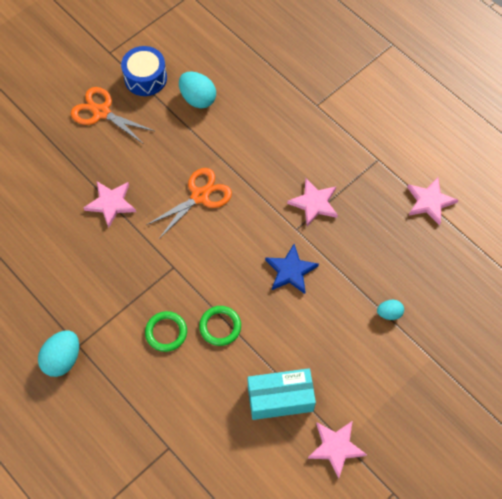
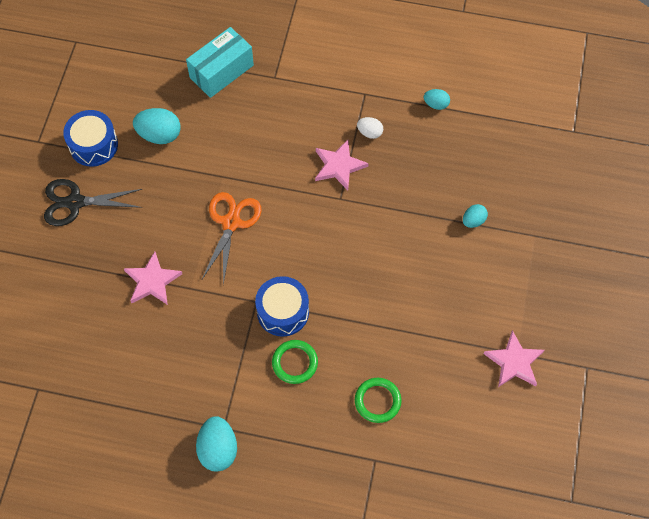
camera: 35 degrees left, 0 degrees up
(101, 112) = (75, 203): orange scissors -> black scissors
(187, 288) = (283, 312): none -> blue drum
(220, 326) = (339, 326): green ring -> green ring (377, 401)
(280, 398) = (437, 353): turquoise box -> turquoise box (221, 71)
(290, 271) = (363, 238): blue star -> none
(358, 192) = (369, 133): none -> white egg
(429, 202) = (436, 104): pink star -> turquoise egg

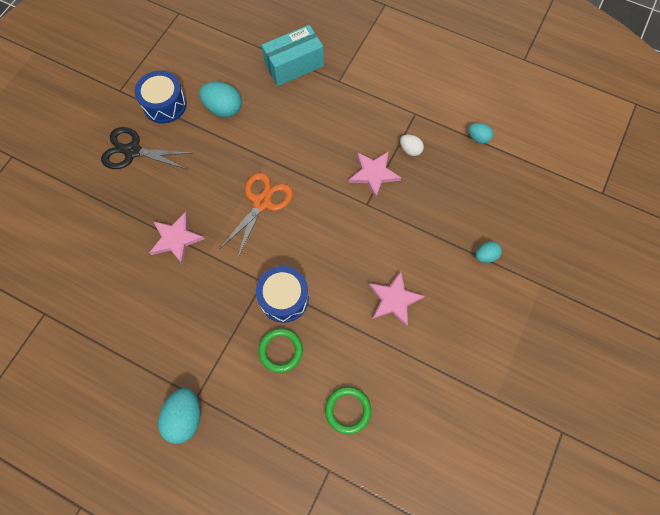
camera: 15 degrees right, 5 degrees up
(514, 362) = (490, 406): pink star -> pink star (394, 300)

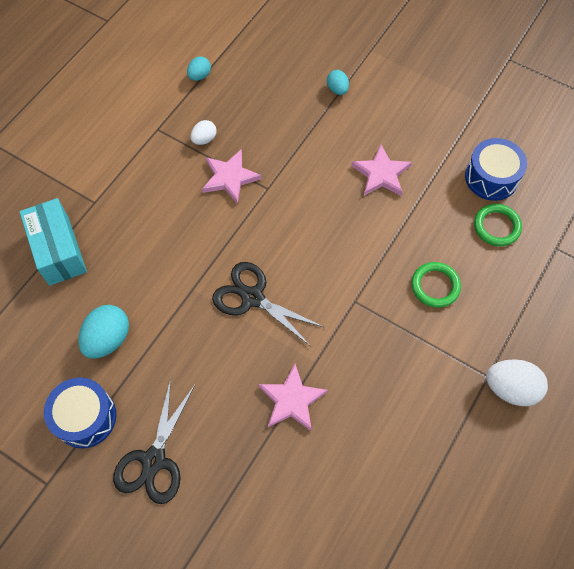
camera: 85 degrees left, 5 degrees down
(185, 417) = (510, 388): turquoise egg -> white egg
(262, 202) = (252, 297): orange scissors -> black scissors
(284, 298) = (375, 279): blue drum -> blue drum (491, 177)

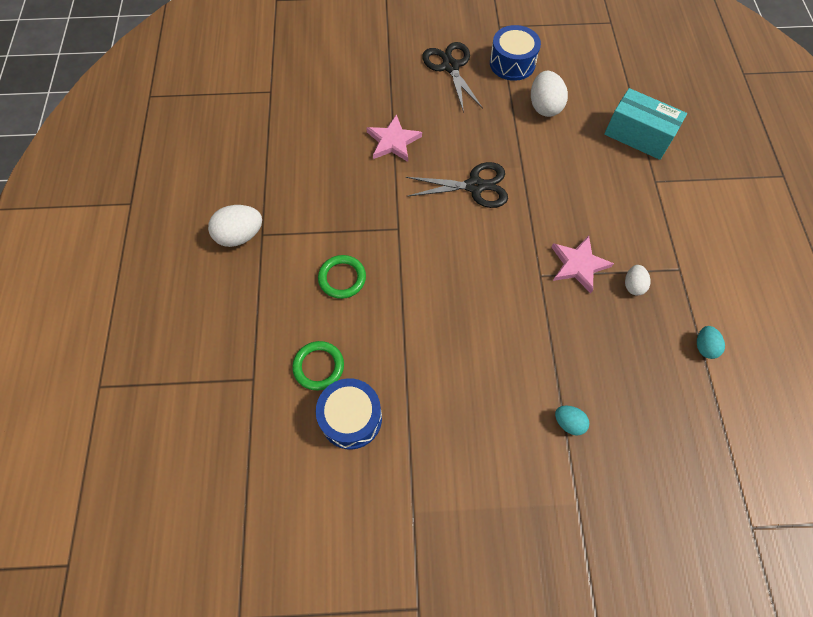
camera: 145 degrees right, 0 degrees up
(108, 339) = (544, 106): turquoise egg -> white egg
(381, 174) = (456, 353): pink star -> none

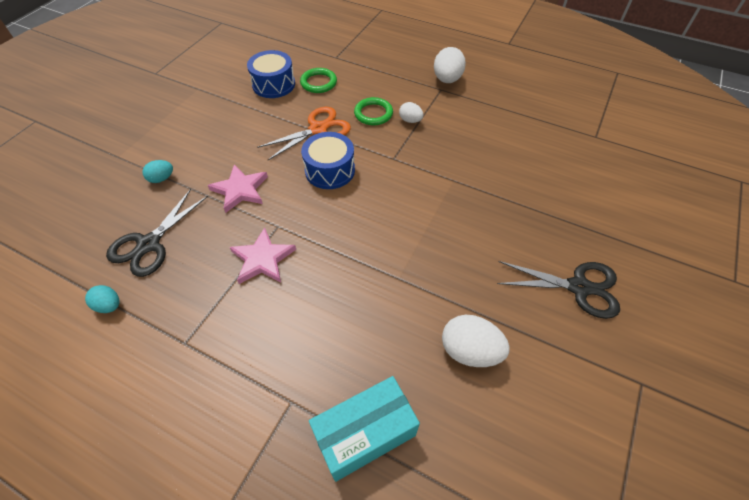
camera: 120 degrees right, 10 degrees down
(393, 141) = (490, 193): pink star -> pink star (240, 190)
(399, 317) = (318, 129): none -> orange scissors
(475, 186) = (400, 228): black scissors -> black scissors (149, 244)
(512, 63) = (561, 358): blue drum -> blue drum (330, 170)
(633, 285) = (208, 289): white egg -> white egg (410, 120)

